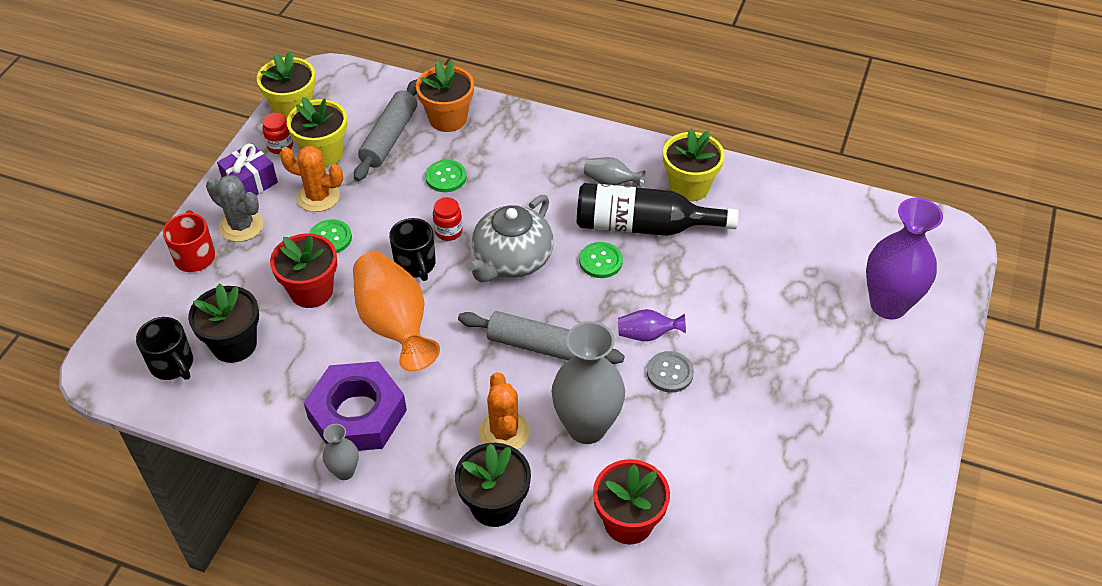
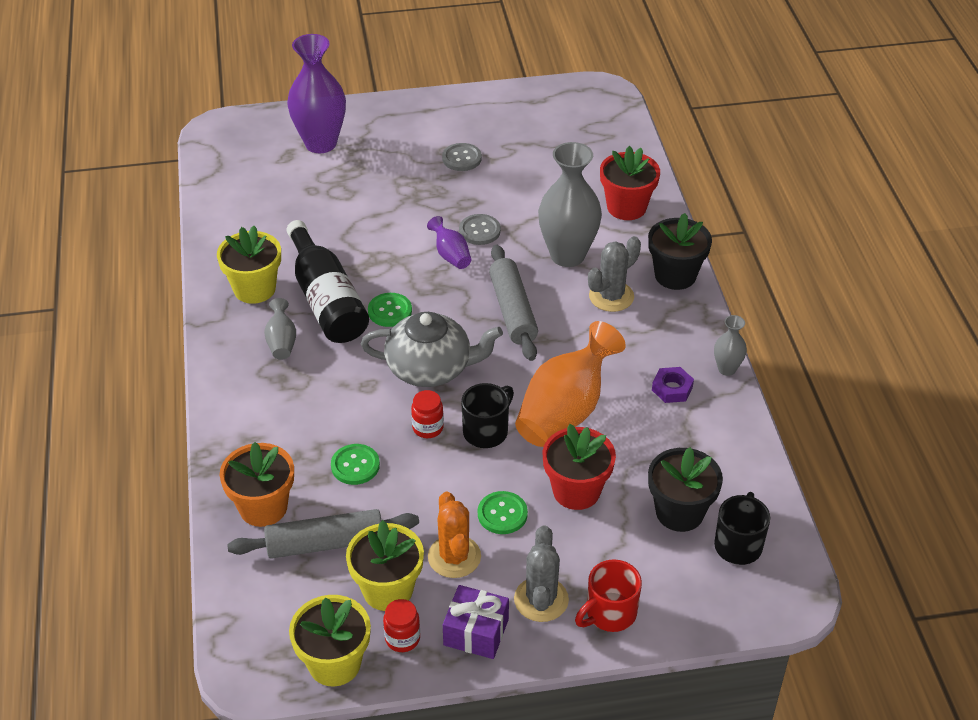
camera: 120 degrees left, 5 degrees down
(357, 414) = (672, 388): purple nut -> purple nut, size x0.44
(504, 432) = (611, 296): orange cactus -> grey cactus
(800, 411) = (461, 158): none -> grey button

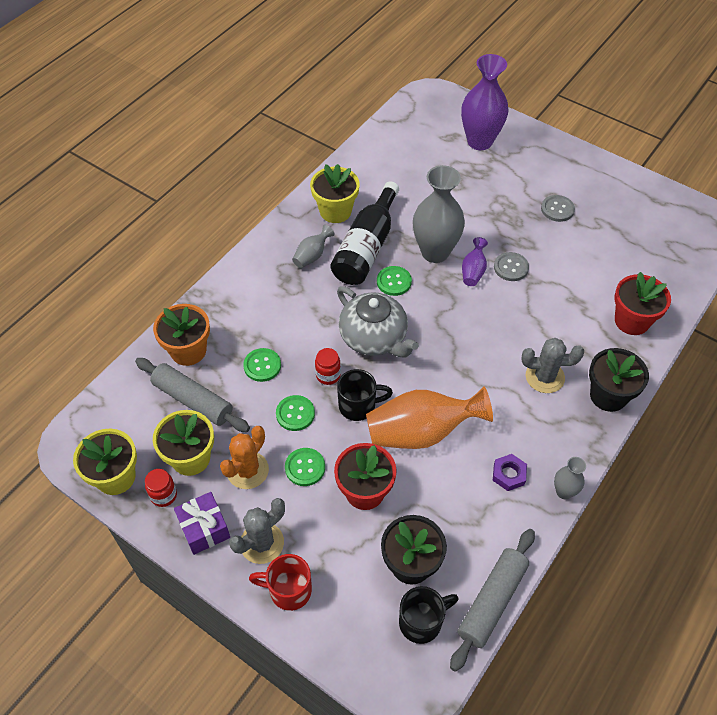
camera: 45 degrees right, 10 degrees up
(438, 480) = (295, 414): none -> green button
(512, 311) = (468, 338): grey rolling pin -> grey rolling pin (492, 601)
(567, 255) = (549, 326): grey vase -> grey vase (435, 252)

